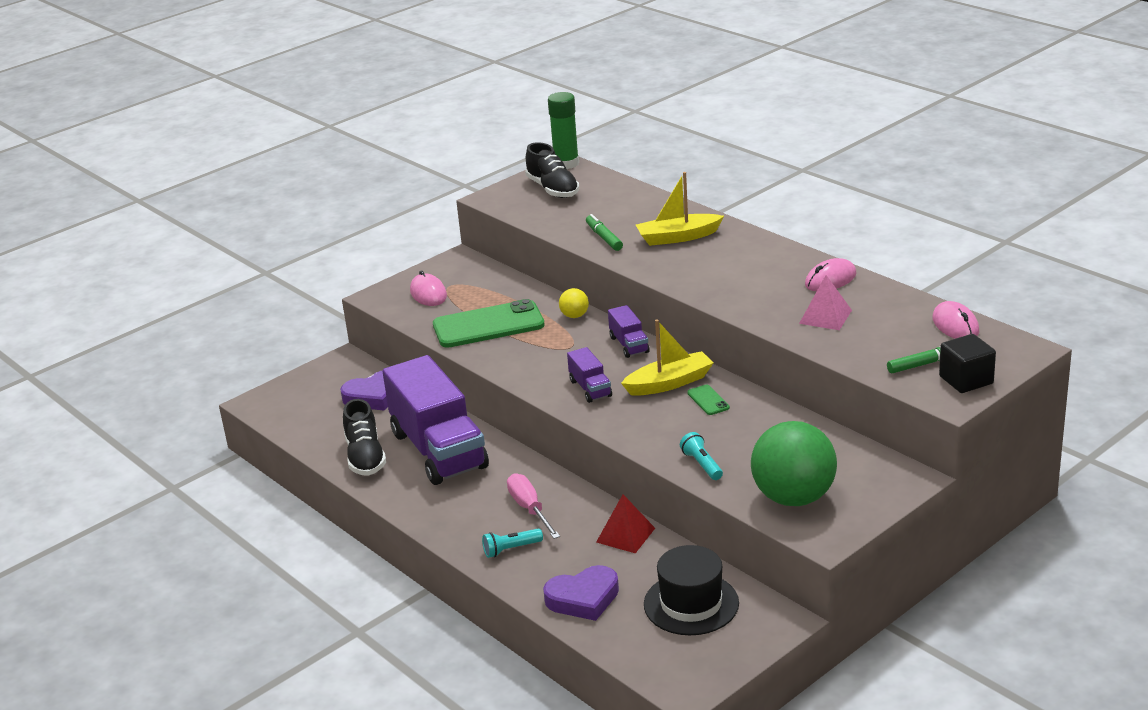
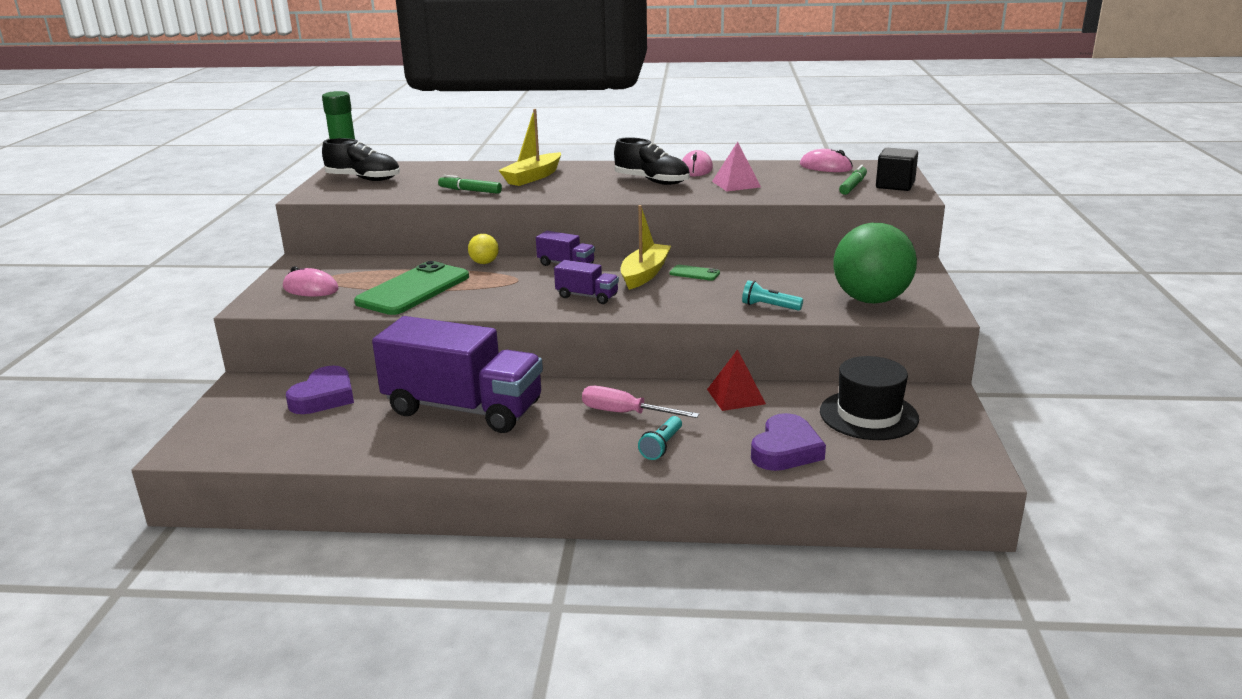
camera: 45 degrees left, 5 degrees down
(365, 457) = (393, 442): black shoe -> black shoe (652, 181)

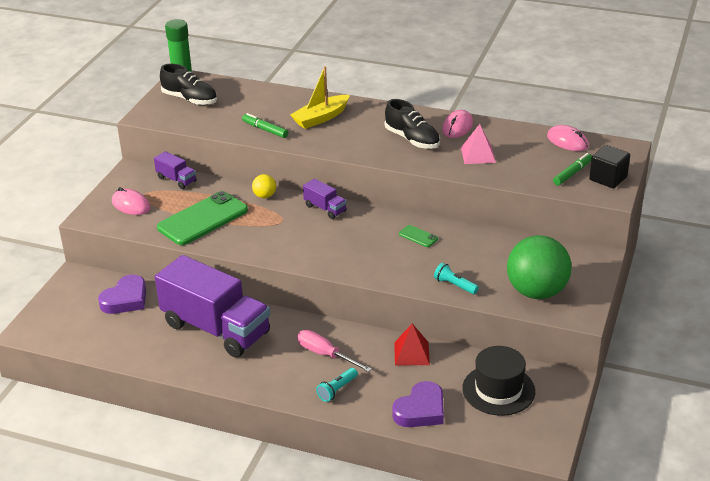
camera: 15 degrees right, 10 degrees up
(587, 296) = (325, 249): purple truck -> purple truck (176, 180)
(644, 274) = (379, 230): yellow boat -> none

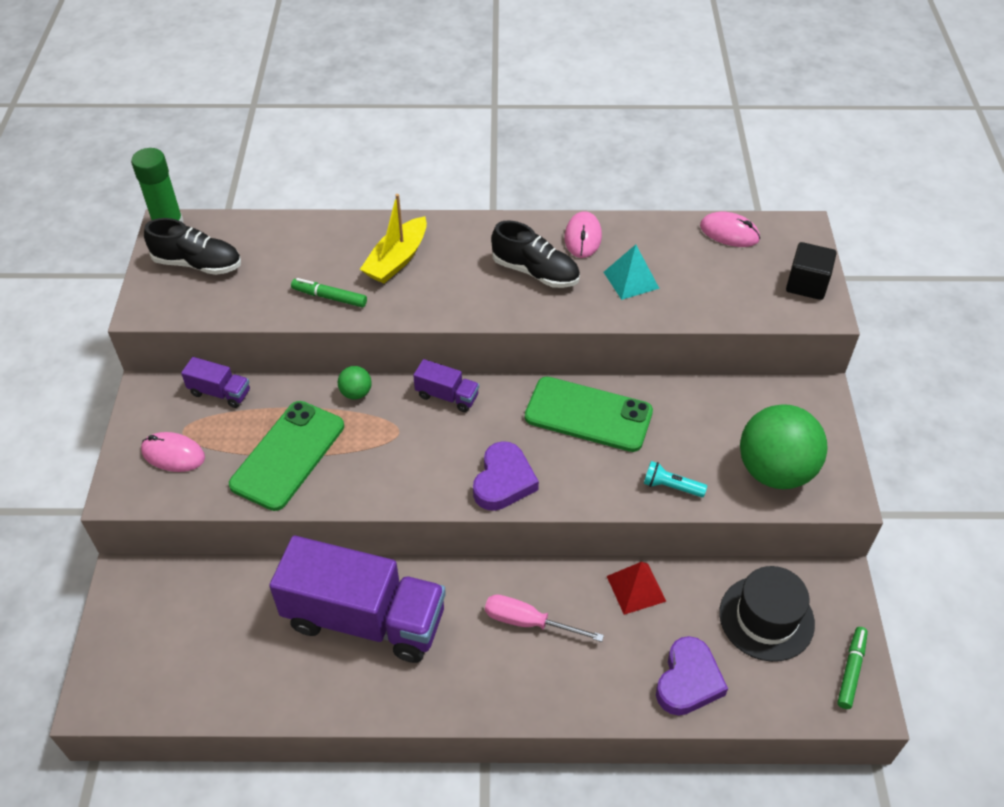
camera: 20 degrees left, 15 degrees up
(126, 299) = (216, 601): purple heart -> purple heart (503, 481)
(264, 196) = (356, 393): yellow ball -> green ball
(337, 390) = (569, 678): turquoise flashlight -> none
(418, 236) = (588, 414): green phone -> green phone, size x2.37
(478, 155) = (631, 280): pink pyramid -> turquoise pyramid
(572, 173) = (761, 285): green marker -> green marker (851, 670)

